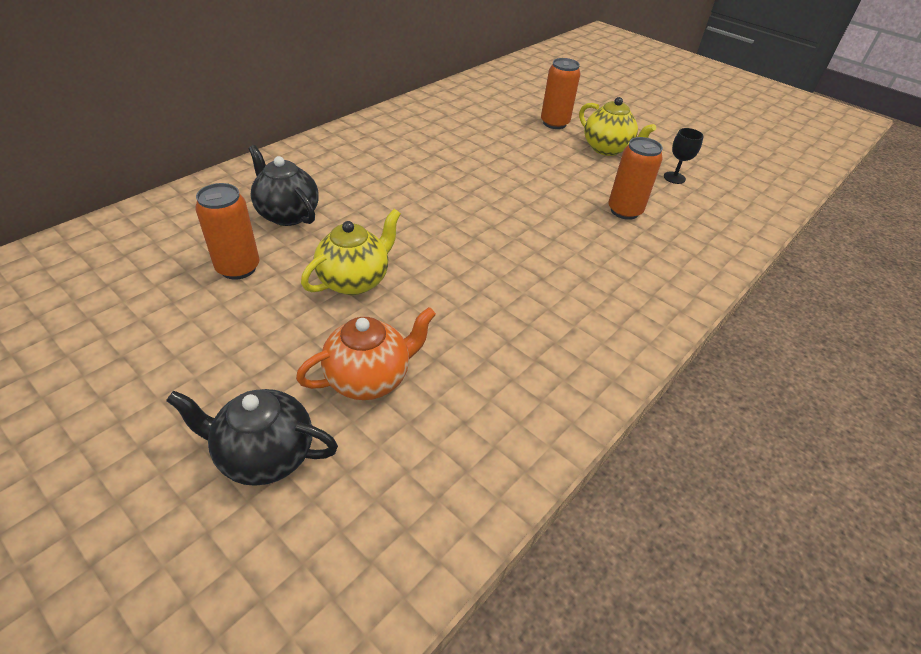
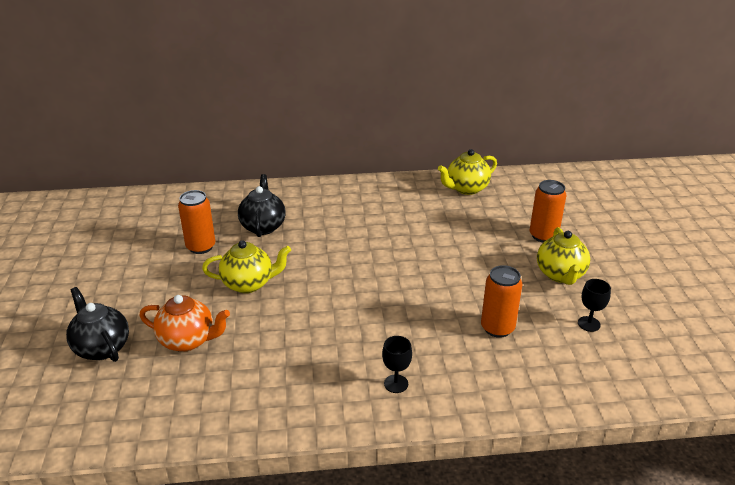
camera: 45 degrees right, 10 degrees down
(443, 106) = (466, 189): none -> yellow teapot
(620, 299) = (396, 384): none -> black goblet

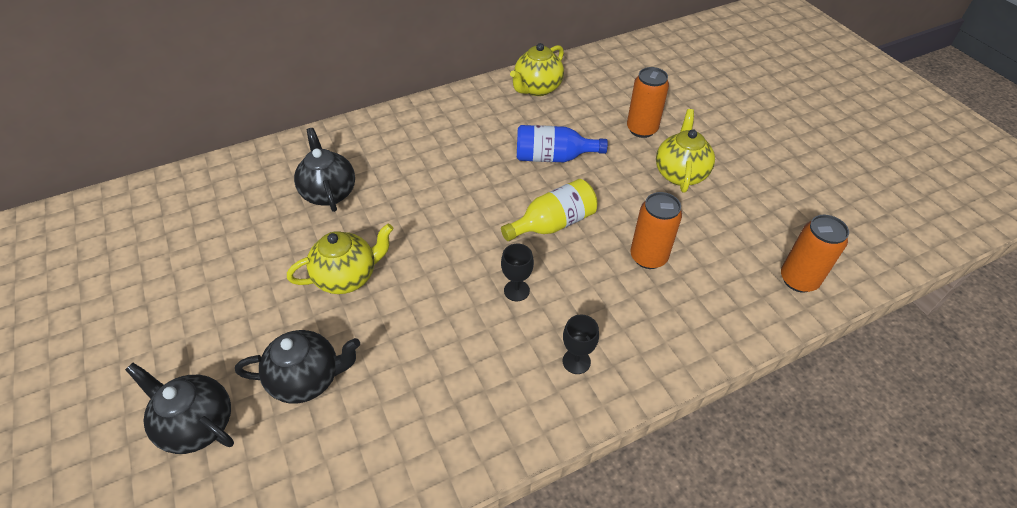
camera: 20 degrees left, 15 degrees up
(188, 340) = (308, 379): orange teapot -> black teapot
(201, 247) = (264, 241): orange can -> orange can (798, 280)
(428, 286) = (553, 224): none -> yellow bottle
(453, 240) = (553, 157): none -> blue bottle
(560, 275) = (680, 173): yellow teapot -> yellow teapot turned 150 degrees counterclockwise
(589, 324) = (733, 226): black goblet -> black goblet (516, 290)

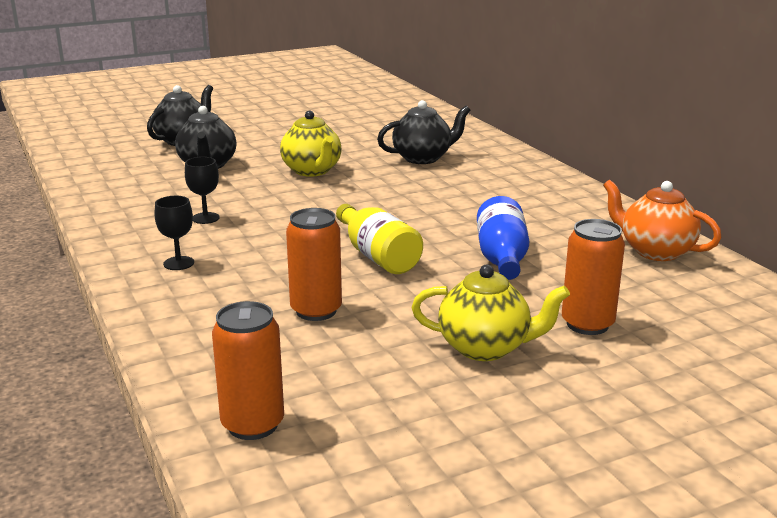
camera: 90 degrees right, 25 degrees down
(516, 290) = (279, 237): black goblet -> black goblet (205, 218)
(537, 88) = (655, 251): yellow teapot -> orange teapot

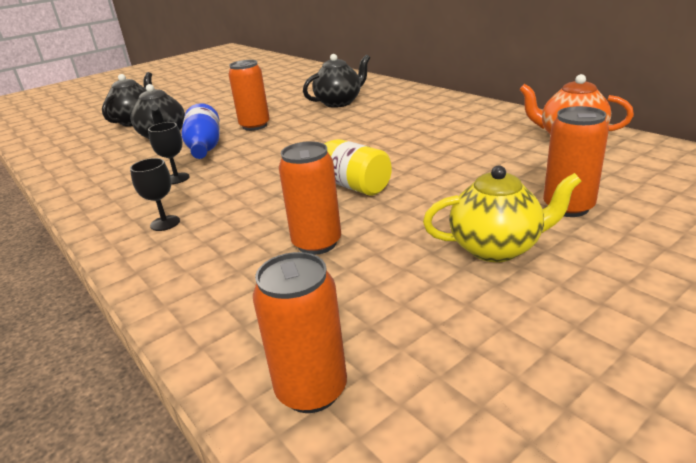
camera: 10 degrees left, 5 degrees up
(312, 171) = (255, 126): yellow teapot -> orange can
(502, 259) = (453, 166): blue bottle -> blue bottle (204, 148)

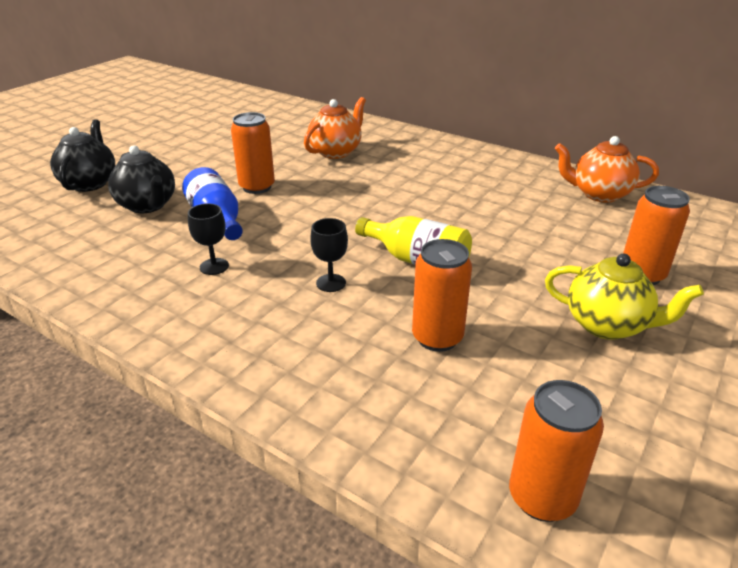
camera: 20 degrees left, 5 degrees up
(165, 223) = (247, 329): black goblet -> black goblet (331, 283)
(339, 102) = (336, 152): black teapot -> orange teapot
(497, 248) = (607, 325): yellow teapot -> yellow teapot turned 45 degrees clockwise

